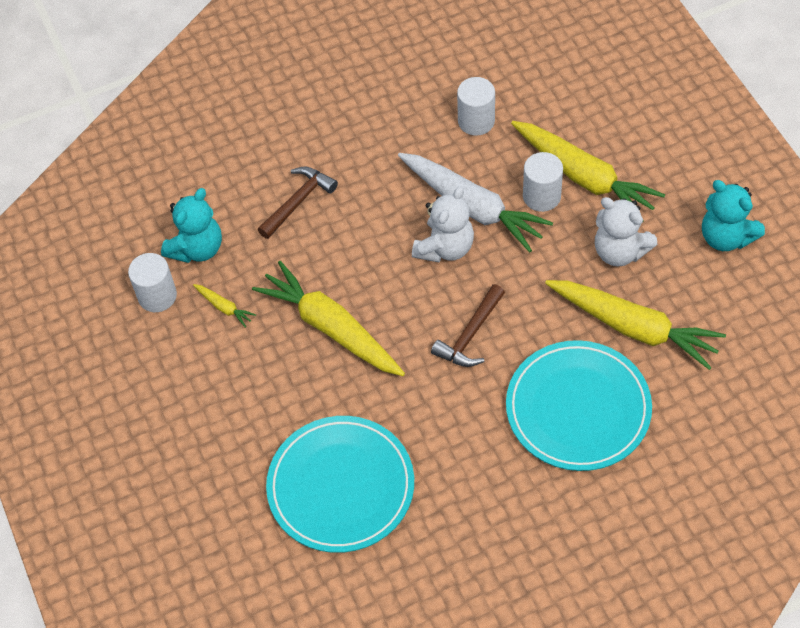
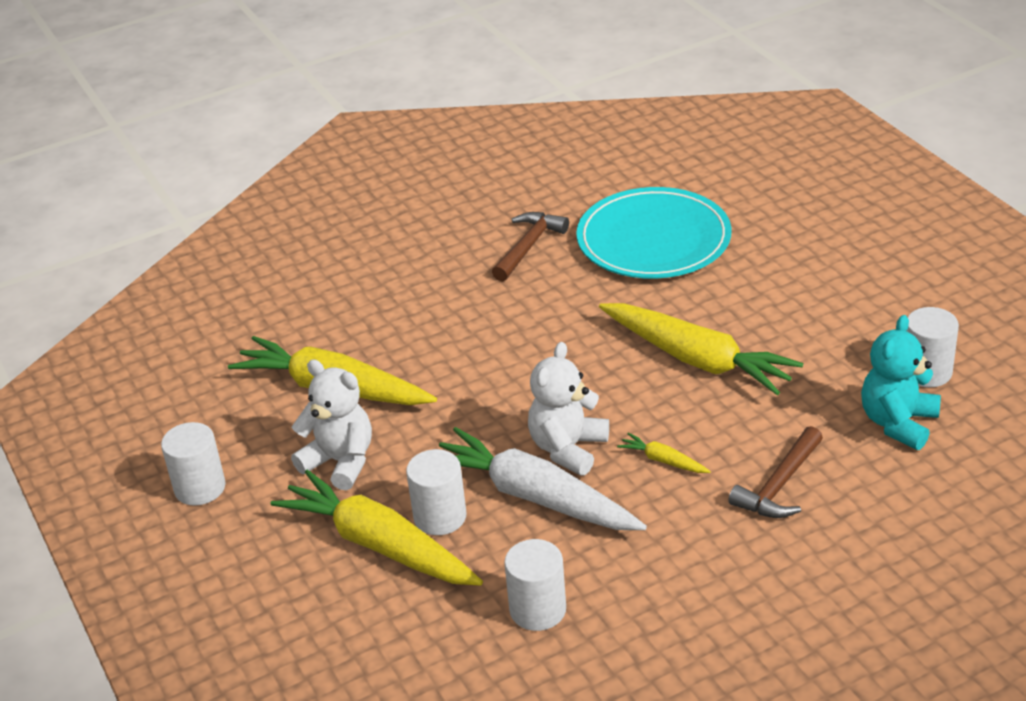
camera: 175 degrees right, 20 degrees down
(224, 307) = (836, 368): yellow carrot -> yellow carrot (663, 460)
(470, 334) = (528, 367): brown hammer -> brown hammer (528, 247)
(578, 408) = (404, 316): turquoise plate -> none
(726, 237) = (200, 488): turquoise teddy bear -> white cylinder

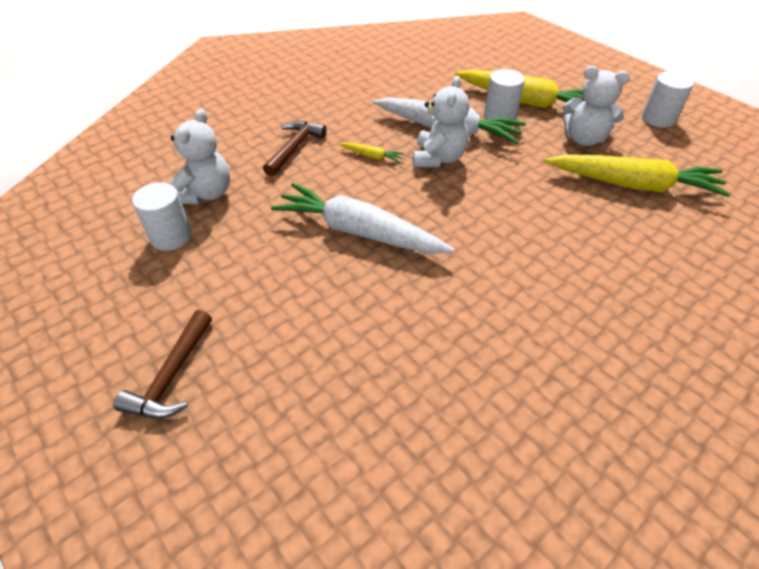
camera: 165 degrees right, 10 degrees up
(528, 247) = (563, 351): brown hammer -> brown hammer (171, 376)
(538, 610) = (423, 83): white cylinder -> none
(653, 239) = (429, 376): turquoise plate -> none
(697, 359) = (359, 232): yellow carrot -> white carrot
(898, 423) = (206, 194): turquoise teddy bear -> white teddy bear

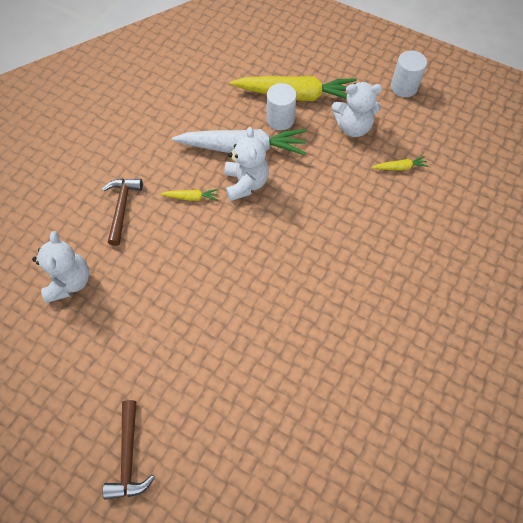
camera: 20 degrees left, 15 degrees up
(171, 236) = (63, 335): white cylinder -> none
(359, 232) = (211, 280): white carrot -> none
(633, 185) = (400, 167): yellow carrot -> yellow carrot, size x0.42

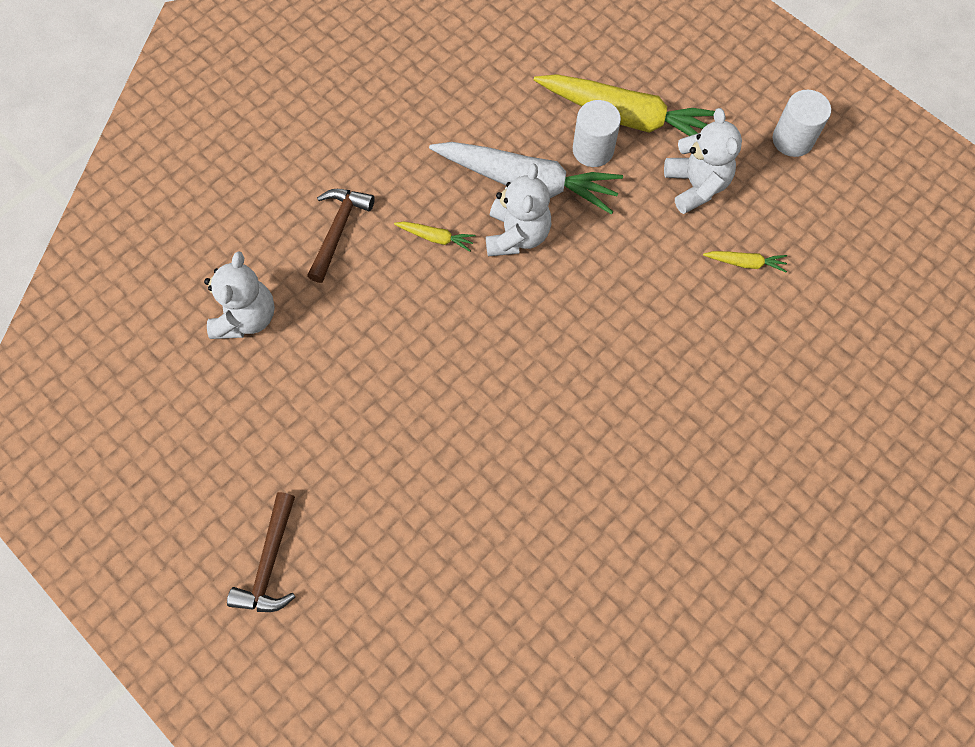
camera: 15 degrees right, 5 degrees up
(353, 127) = (696, 185): white teddy bear -> white teddy bear turned 120 degrees counterclockwise

